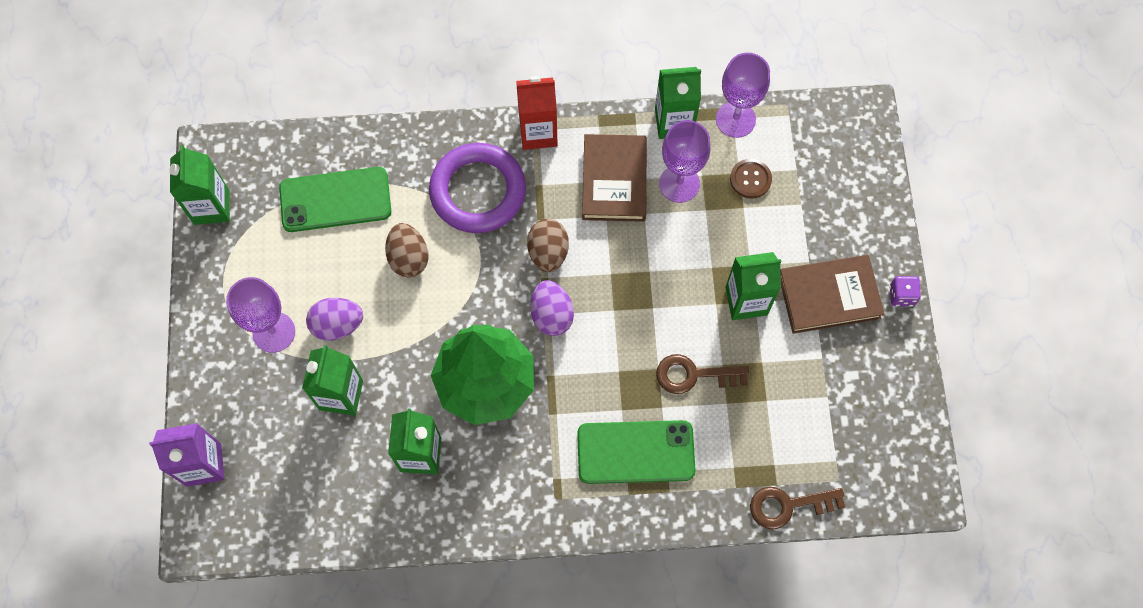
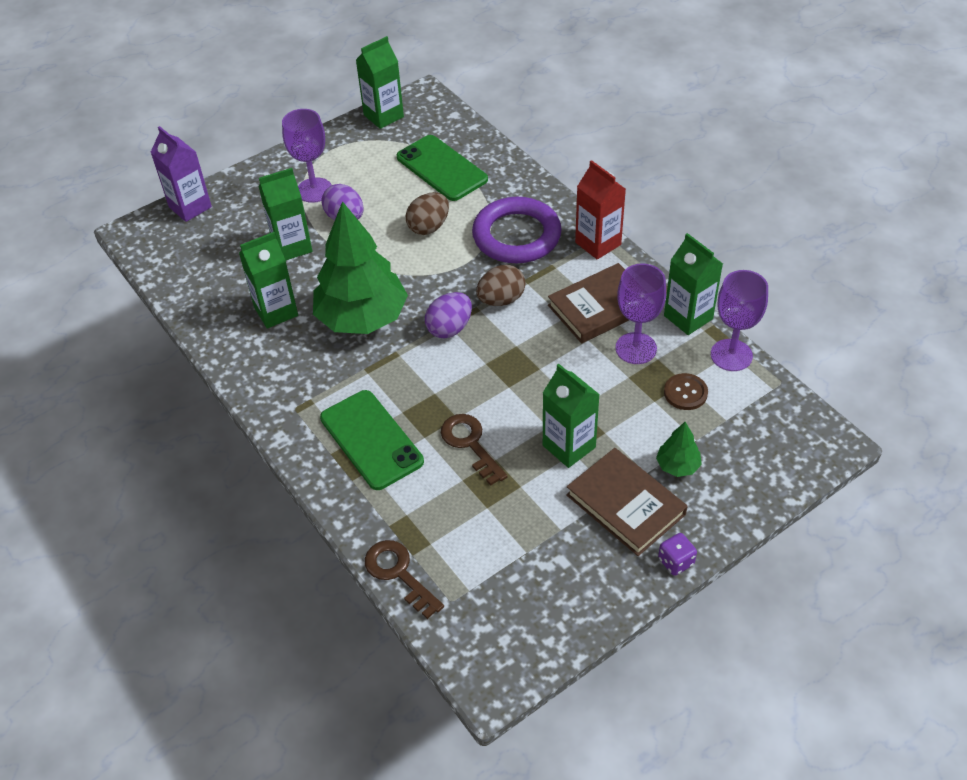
camera: 60 degrees right, 20 degrees down
(817, 234) = (677, 466): none -> green tree

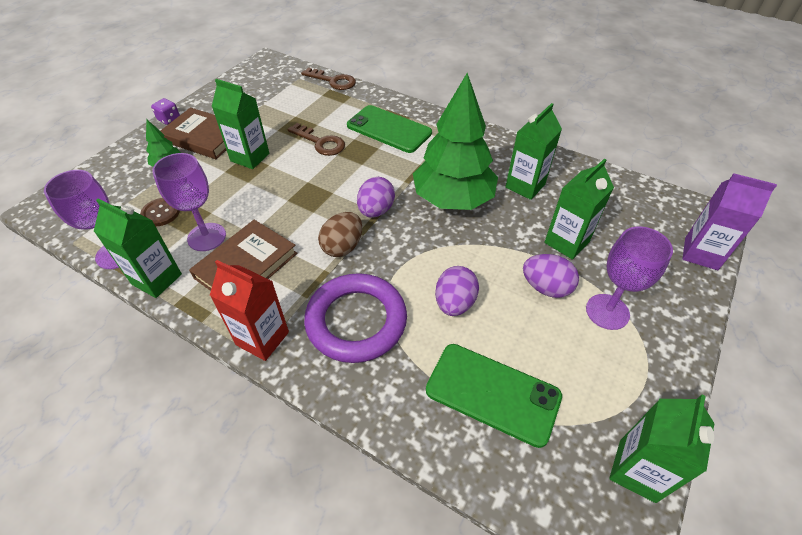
camera: 155 degrees right, 0 degrees up
(429, 227) = (454, 303): brown egg -> purple egg

